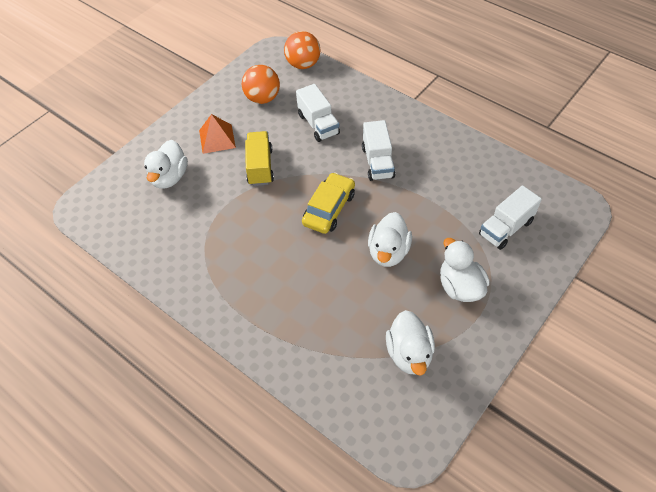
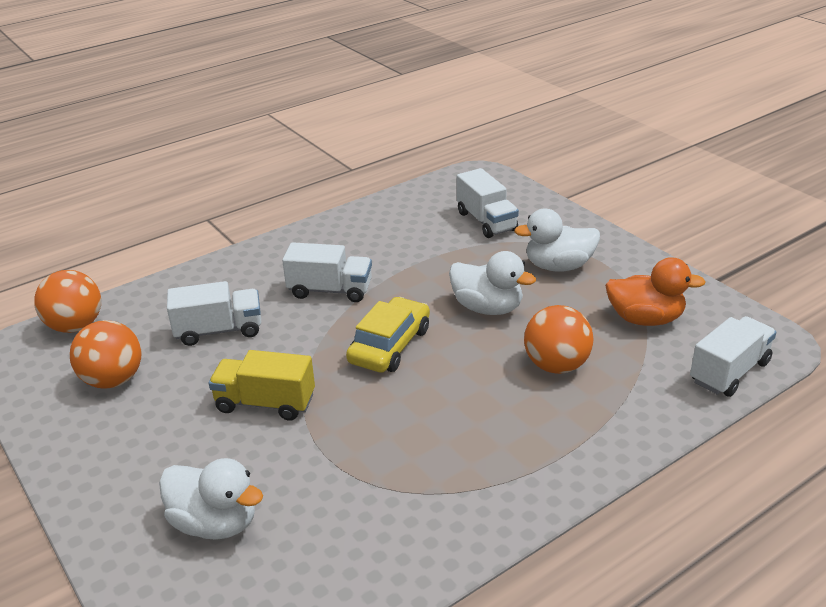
camera: 75 degrees left, 20 degrees down
(217, 139) = (165, 447): orange pyramid -> none
(329, 209) = (390, 345): yellow car -> yellow car turned 75 degrees clockwise
(335, 303) = (556, 365): none -> orange ball
(360, 416) = (729, 372): none -> white truck
(409, 354) = (645, 319): white duck -> orange duck

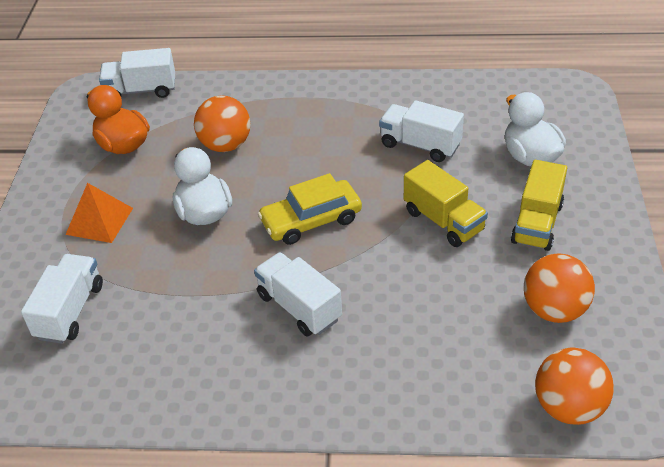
camera: 140 degrees left, 10 degrees up
(166, 446) = (537, 223): none -> yellow truck
(219, 330) = (432, 316): white truck -> white truck (420, 145)
(558, 266) = (99, 221): white duck -> orange pyramid

